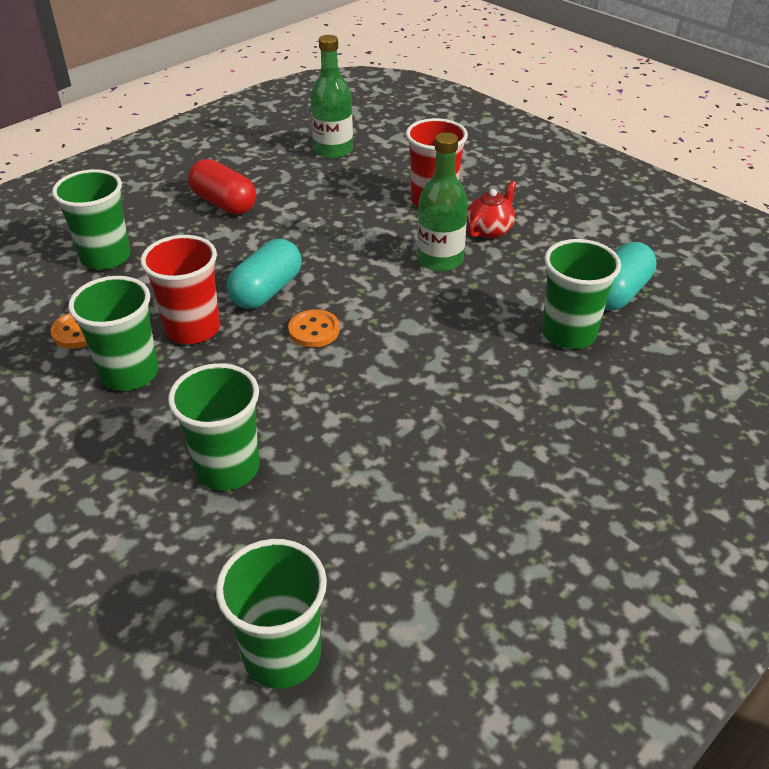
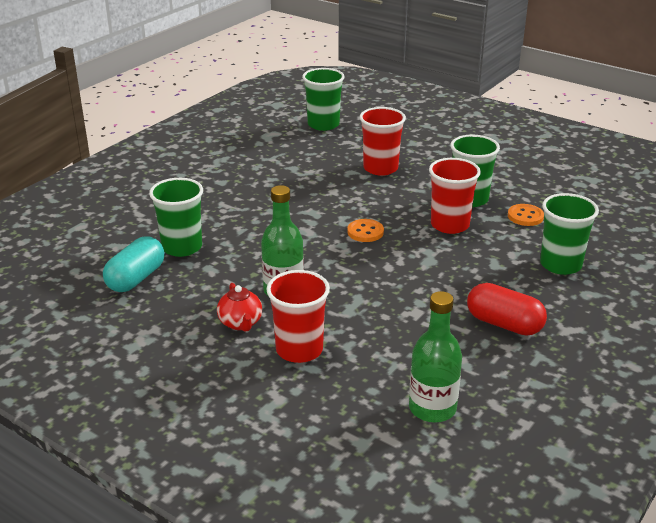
camera: 170 degrees right, 10 degrees down
(227, 468) = (380, 168): green cup -> red cup
(266, 291) = (414, 253): turquoise capsule -> none
(490, 230) = (240, 323): red teapot -> red teapot turned 45 degrees counterclockwise

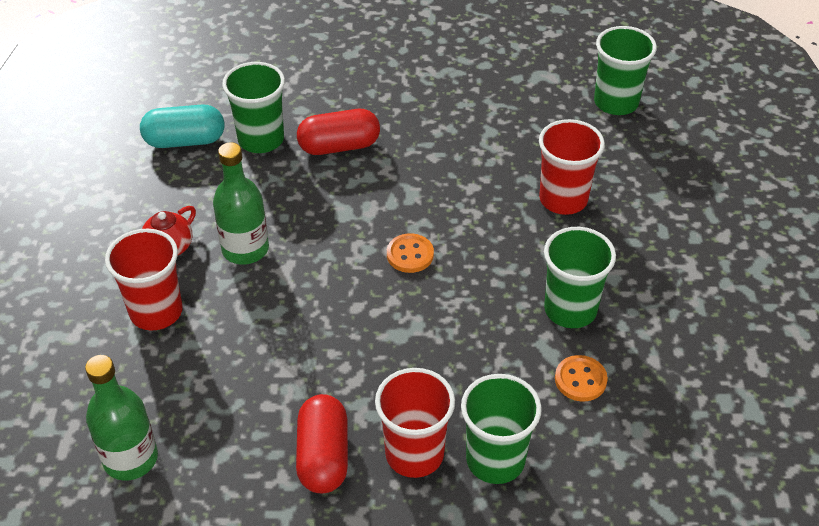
camera: 55 degrees right, 15 degrees up
(233, 221) = (339, 146): none -> red capsule
(450, 225) = (492, 318): red cup -> red cup (414, 454)

